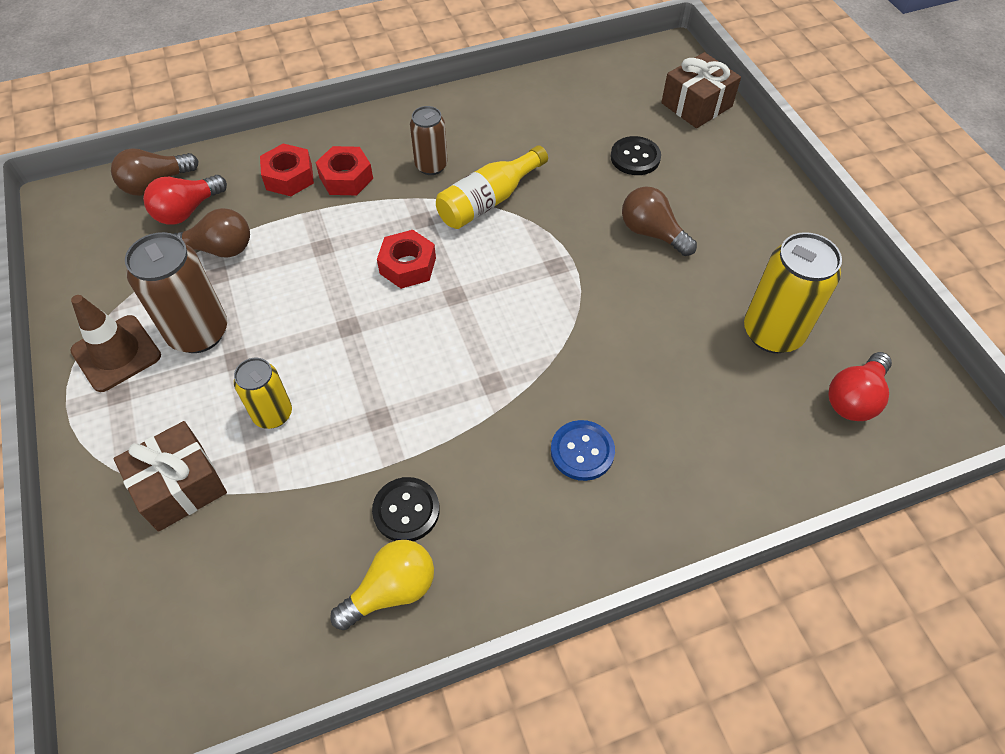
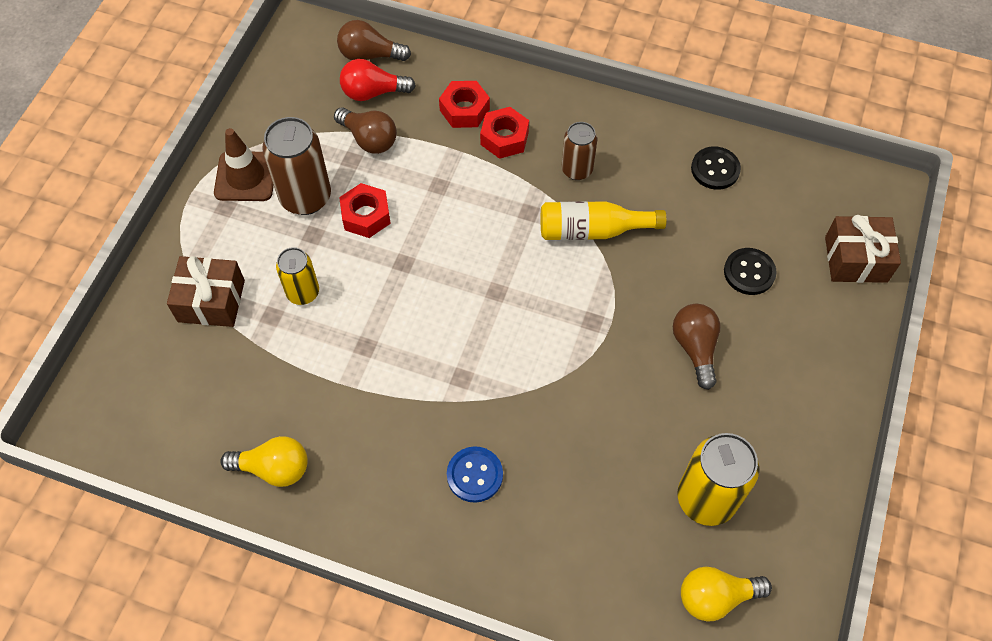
camera: 40 degrees right, 5 degrees up
(406, 510) = (326, 424): black button -> black button (715, 169)
(408, 266) = (484, 243): red nut -> red nut (366, 215)
(854, 398) = (716, 597): red light bulb -> yellow light bulb

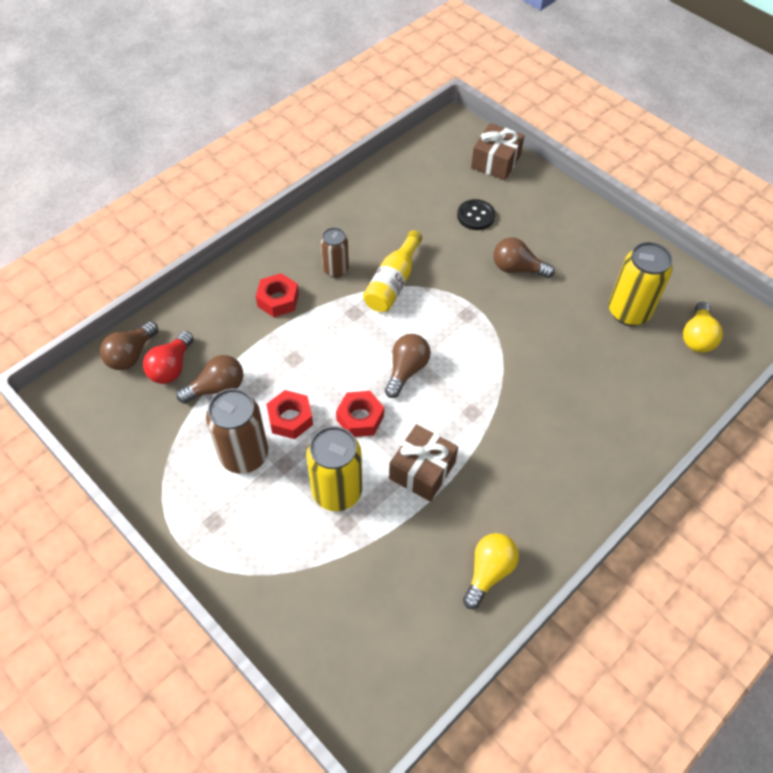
camera: 65 degrees left, 5 degrees down
(211, 301) = (304, 566): brown gift -> brown gift (422, 470)
(246, 176) = (192, 494): brown traffic cone -> none
(303, 292) = (337, 491): yellow can -> yellow can, size x1.64
(464, 110) = (233, 314): red nut -> red nut (360, 418)
(474, 475) = (555, 435): blue button -> none
(481, 292) = (406, 370): none -> brown light bulb
(715, 169) = (385, 196): black button -> none

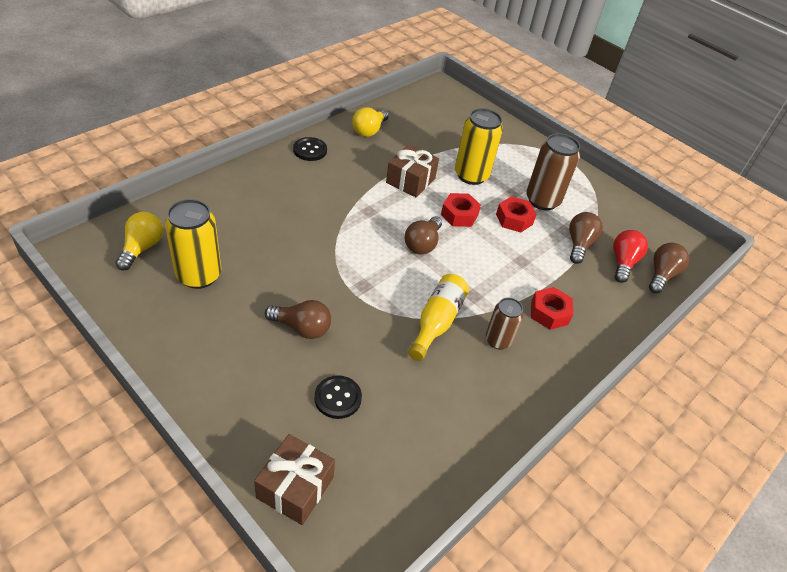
camera: 175 degrees right, 10 degrees down
(217, 388) = (579, 244): brown light bulb -> brown light bulb turned 135 degrees clockwise
(566, 513) = (310, 150): none -> black button

